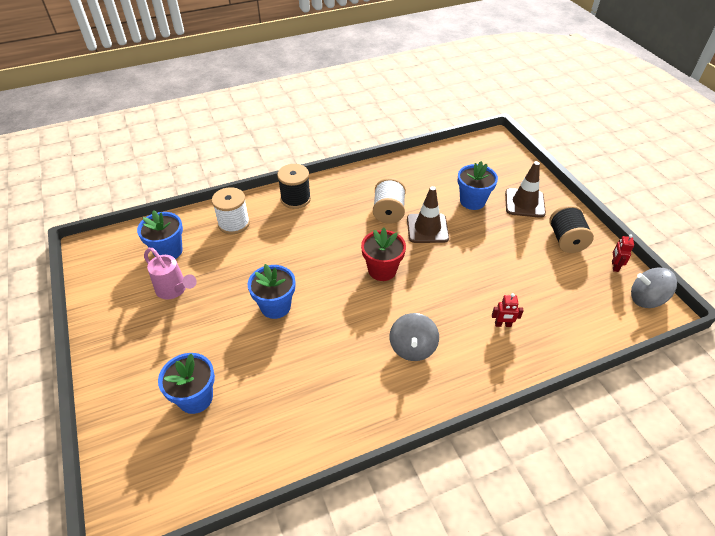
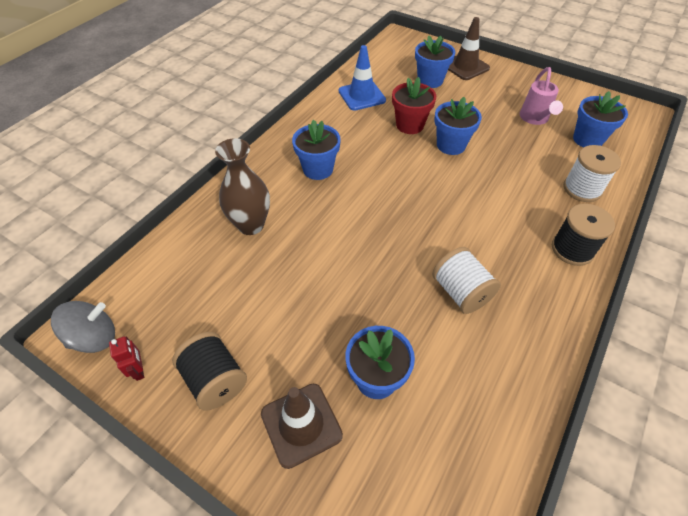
camera: 145 degrees right, 5 degrees up
(174, 290) = (535, 119): pink watering can -> pink watering can turned 90 degrees counterclockwise
(290, 421) = (362, 96): none -> blue traffic cone
(382, 270) = (400, 218): red flower pot -> red flower pot (410, 125)
(412, 348) = (318, 169): grey spinning top -> blue flower pot
(427, 228) = (398, 294): brown traffic cone -> brown traffic cone (465, 67)
(503, 324) = (251, 225): red robot -> brown vase

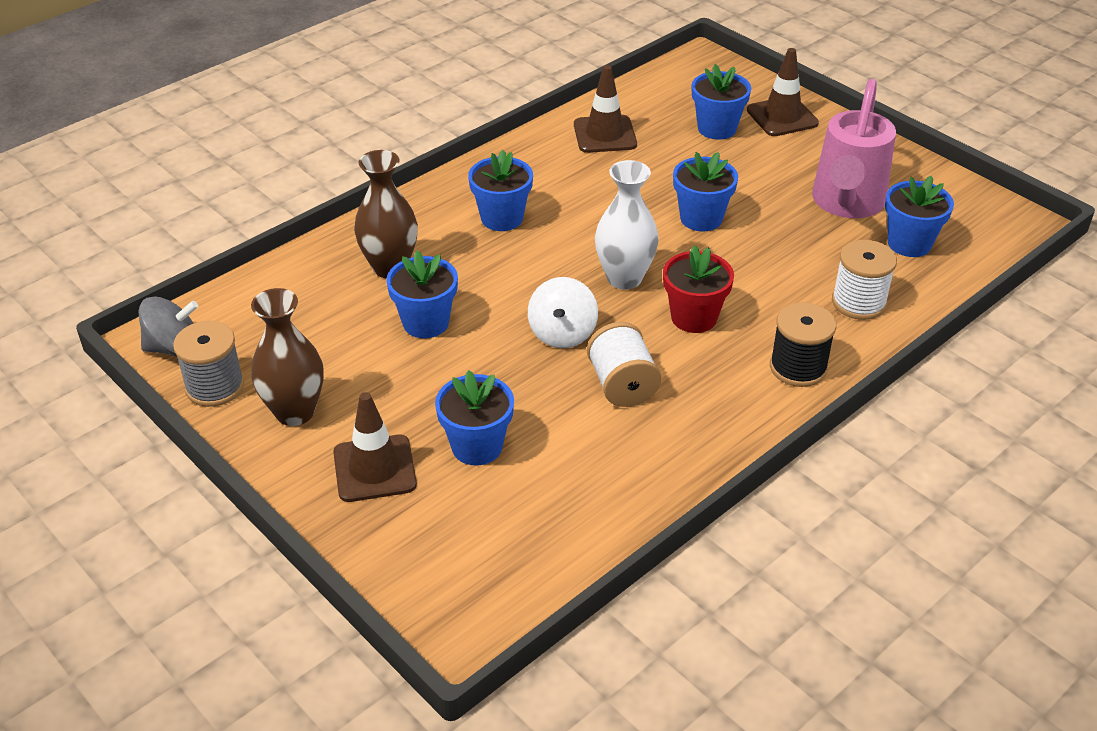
camera: 15 degrees right, 10 degrees down
(139, 370) = (215, 386): red robot -> grey spool
(215, 380) = (295, 412): black spool -> brown vase
(294, 268) = (426, 323): none -> blue flower pot
(362, 96) = (605, 135): blue traffic cone -> brown traffic cone
(398, 256) = (562, 333): none -> white spinning top
(410, 125) = (655, 184): red flower pot -> red flower pot (694, 317)
(422, 201) = (624, 278): none -> white vase
(535, 119) = (846, 205): pink watering can -> pink watering can, size x1.68

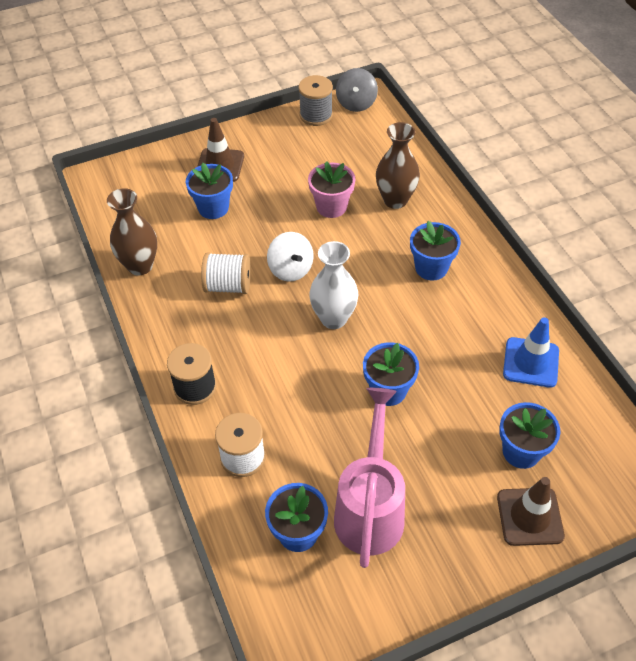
camera: 110 degrees right, 10 degrees up
(295, 412) = (280, 142): brown vase -> brown vase (140, 266)
(426, 323) = (331, 207): blue flower pot -> pink flower pot
(562, 333) = (291, 269): white spinning top -> white spinning top turned 150 degrees counterclockwise
(605, 135) = (531, 362): brown traffic cone -> blue traffic cone
(694, 317) = (274, 345): red flower pot -> none
(846, 205) = (370, 508): pink watering can -> pink watering can turned 60 degrees clockwise

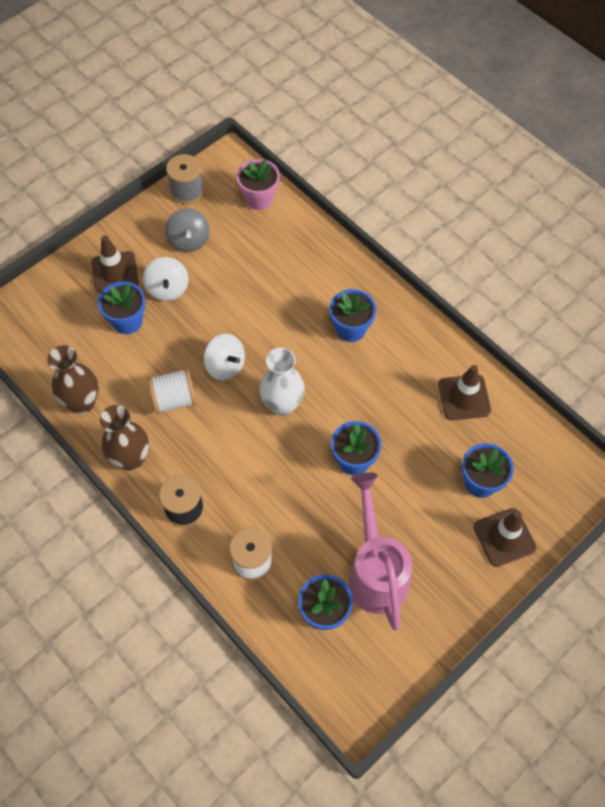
camera: 20 degrees left, 10 degrees up
(263, 190) = (167, 289): none -> white spinning top
(331, 207) = (239, 289): pink flower pot -> pink flower pot (259, 198)
(356, 103) = (221, 167): grey spinning top -> grey spinning top (189, 240)
(395, 200) = (295, 266): brown vase -> brown vase (131, 459)
(531, 362) = (464, 397): blue traffic cone -> brown traffic cone

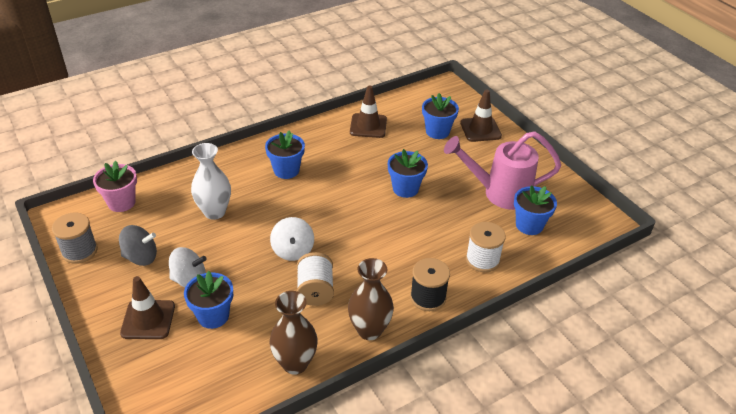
camera: 80 degrees left, 20 degrees down
(225, 366) = (293, 250): white spinning top -> white spinning top turned 120 degrees clockwise
(282, 405) = (344, 220): white vase -> white vase (214, 212)

